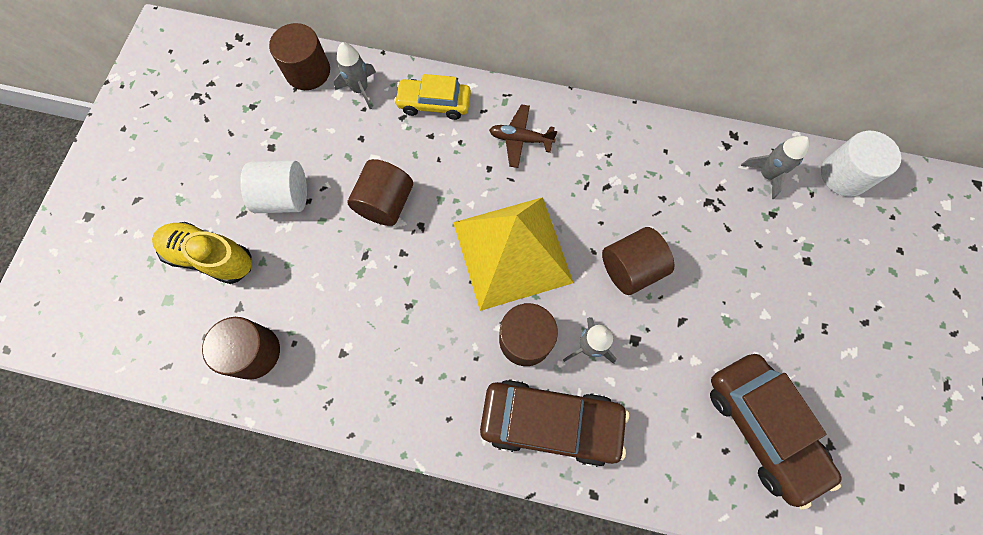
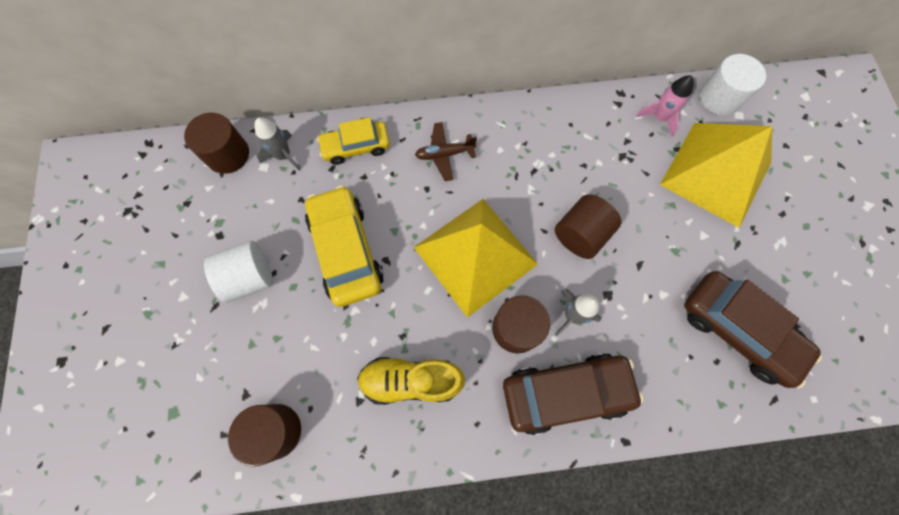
camera: 20 degrees left, 0 degrees up
(210, 257) = (200, 357): yellow shoe -> yellow shoe (411, 381)
(385, 203) = (346, 251): brown cylinder -> yellow car
(766, 175) = (659, 118): grey rocket -> pink rocket
(806, 254) = (716, 173): none -> yellow pyramid

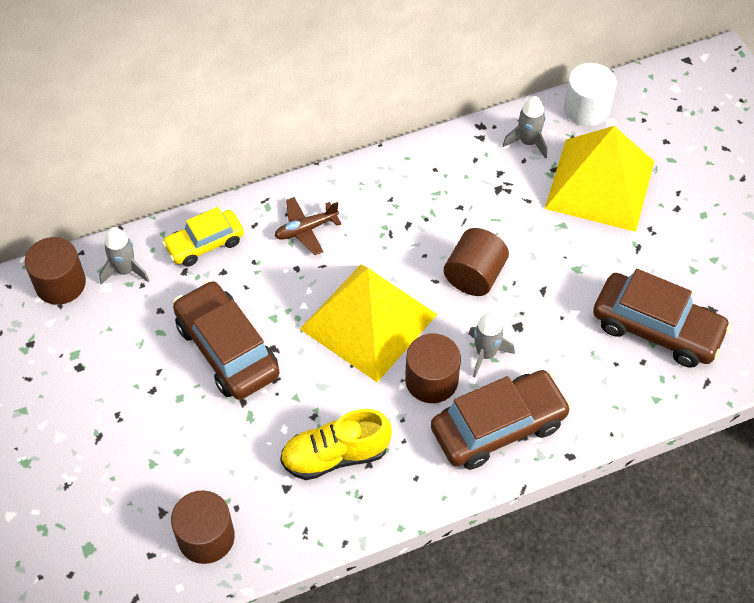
camera: 15 degrees left, 15 degrees down
(250, 277) = (128, 400): white cylinder -> none
(346, 251) = (227, 349): yellow car -> brown car
(659, 118) = (528, 142): pink rocket -> grey rocket

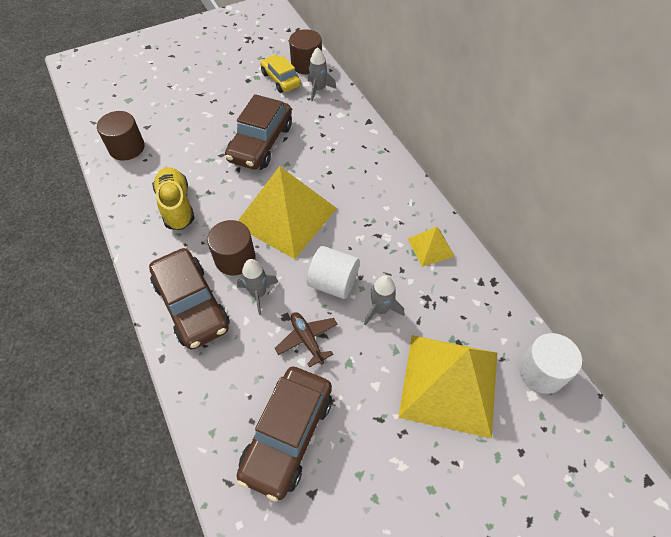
camera: 85 degrees right, 0 degrees up
(205, 244) = (344, 123): yellow car -> yellow car (280, 79)
(227, 349) = (261, 143): brown car -> brown car turned 150 degrees clockwise
(306, 229) = (364, 174): brown plane -> brown plane (307, 340)
(430, 175) = (431, 247): none -> yellow pyramid
(474, 276) = (333, 283): brown cylinder -> white cylinder
(528, 142) = (485, 320): grey rocket -> grey rocket (380, 309)

